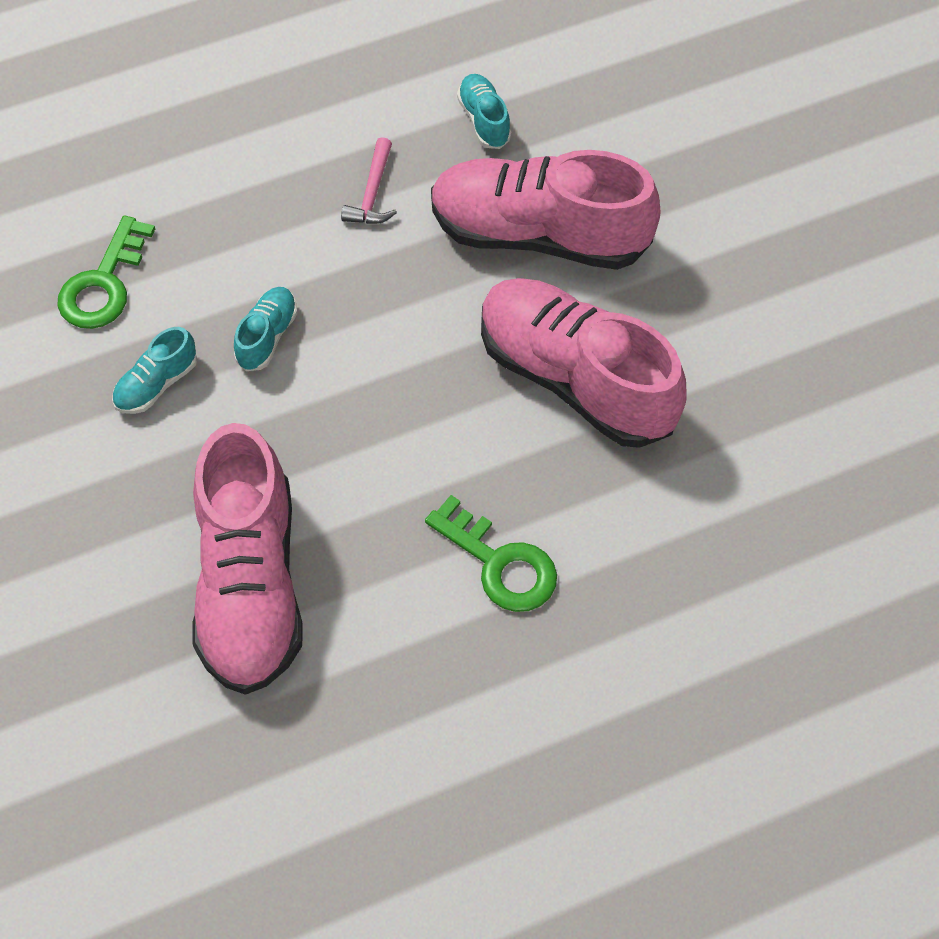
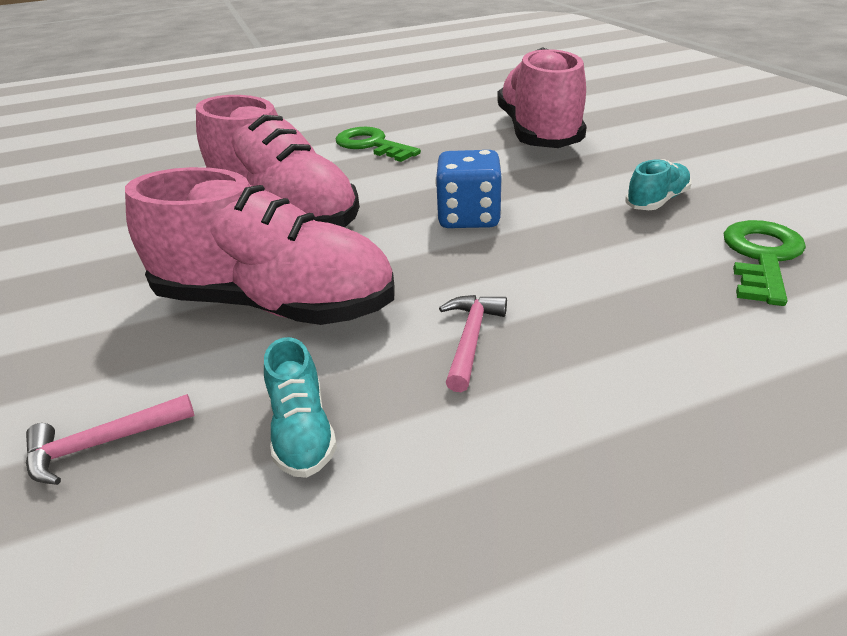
camera: 175 degrees left, 25 degrees down
(267, 336) = (565, 228): turquoise shoe -> none
(365, 361) = (469, 217): none -> blue dice
(612, 111) = (102, 444): none -> pink hammer

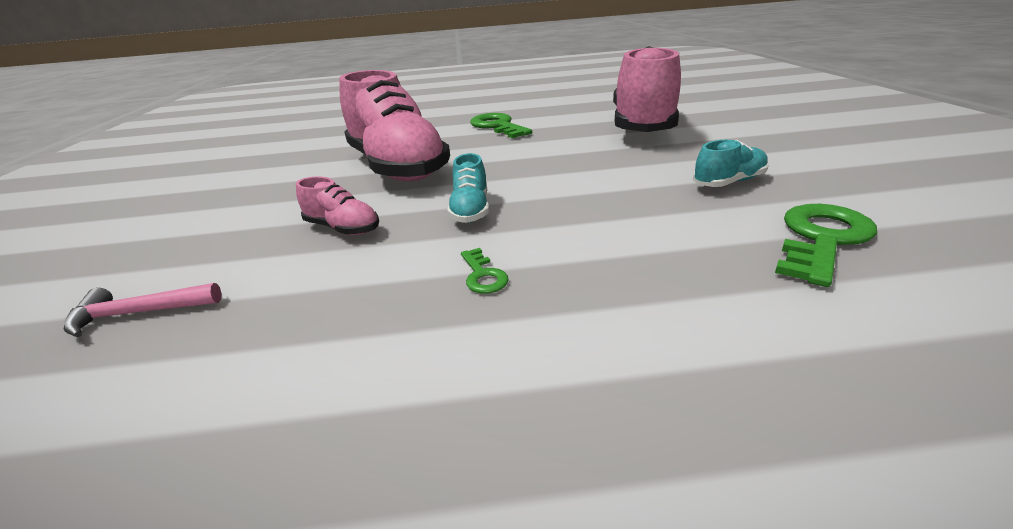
camera: 15 degrees right, 5 degrees down
(275, 304) = (343, 228): pink shoe -> pink shoe, size x0.43
(302, 430) = (288, 329): turquoise shoe -> turquoise shoe (470, 210)
(469, 217) = (543, 181): blue dice -> none
(471, 338) = (483, 275): pink hammer -> green key

